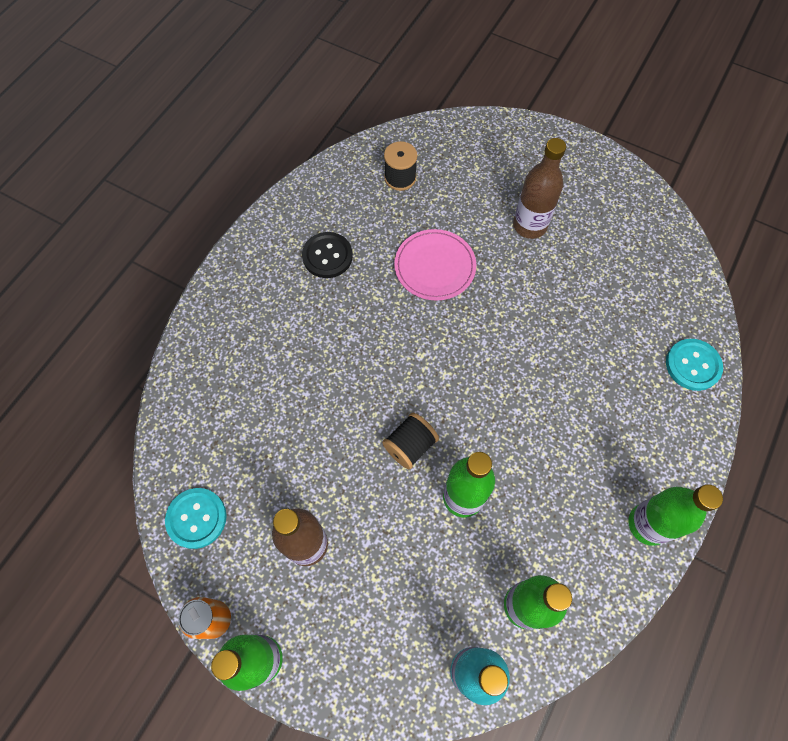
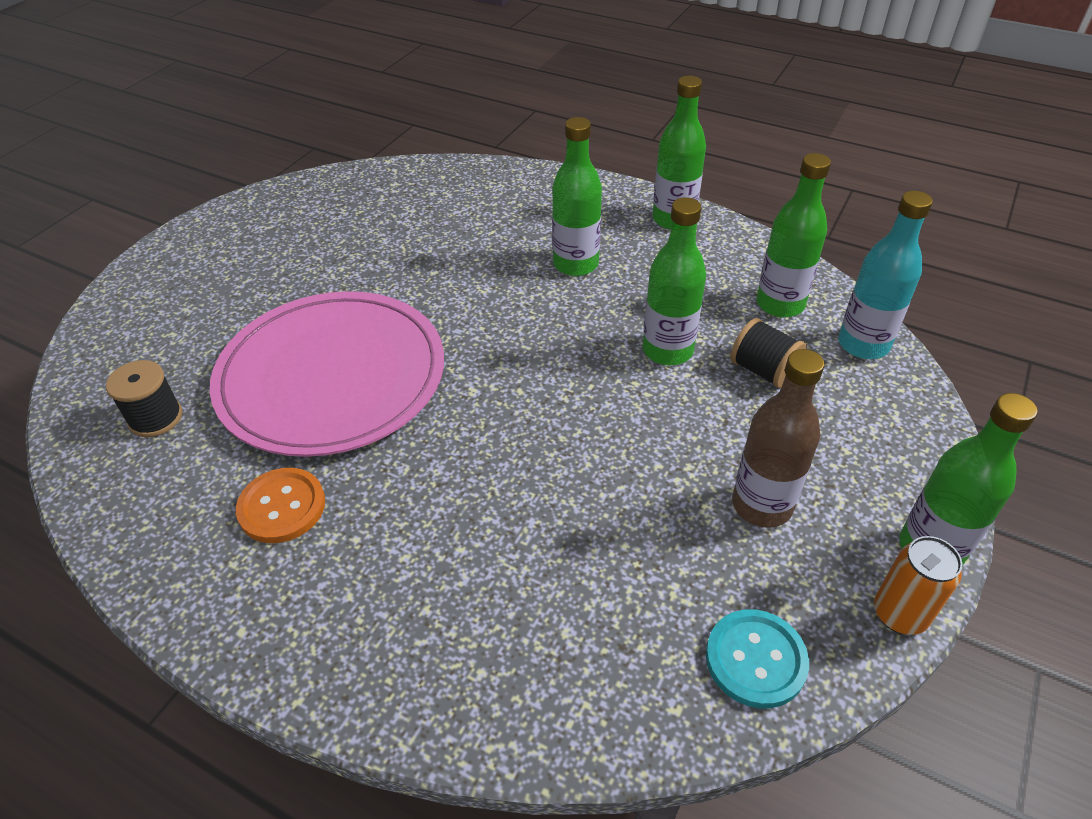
camera: 90 degrees left, 20 degrees down
(327, 256) = (282, 507): black button -> orange button
(410, 446) = (606, 399): black spool -> black spool (763, 371)
(435, 266) = (332, 377): pink plate -> pink plate, size x1.90
(529, 225) = (288, 286): brown bottle -> none
(571, 430) = (575, 264): none -> green bottle
(692, 365) = (497, 181): turquoise button -> none

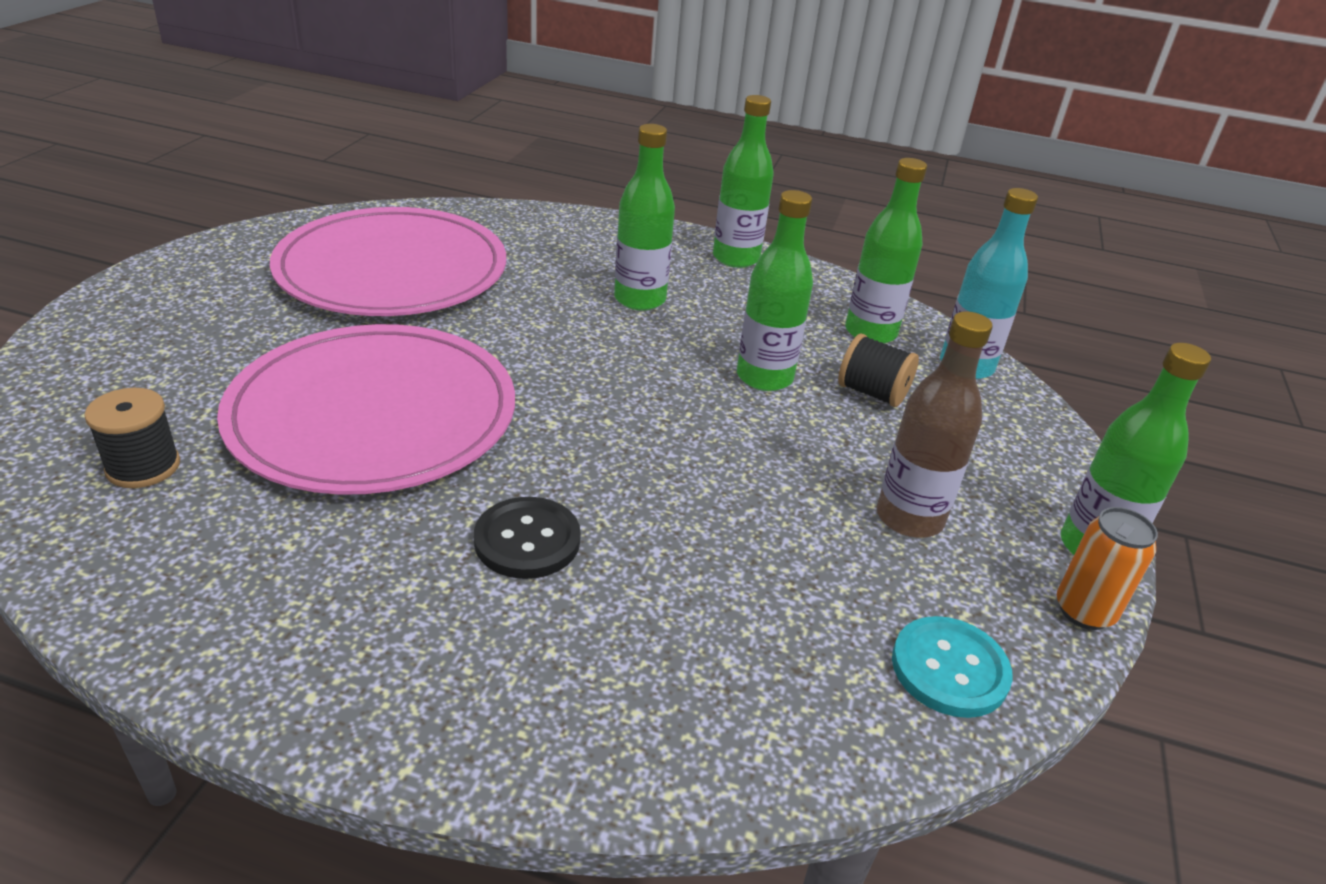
camera: 15 degrees left, 10 degrees down
(282, 507) = (338, 554): orange button -> none
(373, 231) = (392, 270): none -> pink plate
(428, 504) = (527, 540): none -> black button

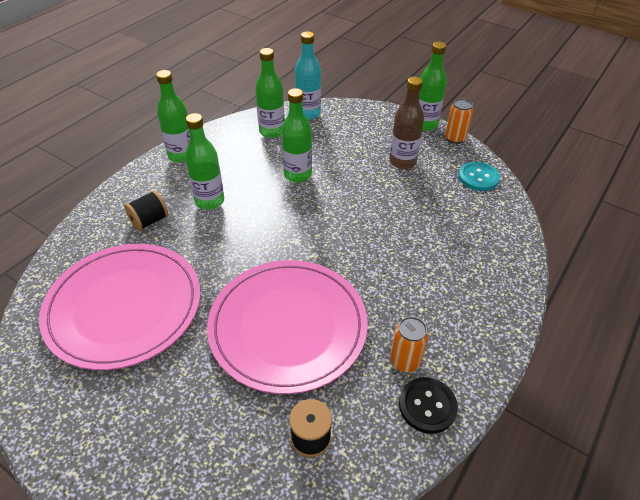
camera: 70 degrees left, 10 degrees up
(301, 567) = (404, 361): none -> orange can
(527, 540) = (398, 277): black button -> black button (427, 406)
(872, 393) = (319, 146): black spool -> black spool (149, 221)

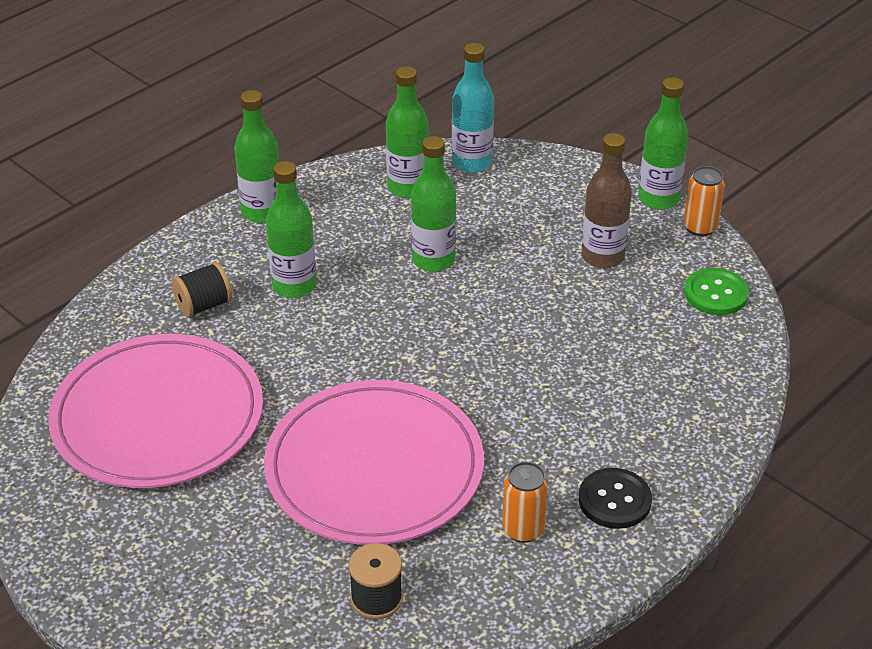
camera: 10 degrees right, 5 degrees down
(427, 406) = (537, 584): black button -> black button (614, 500)
(478, 177) = (715, 294): turquoise button -> green button

